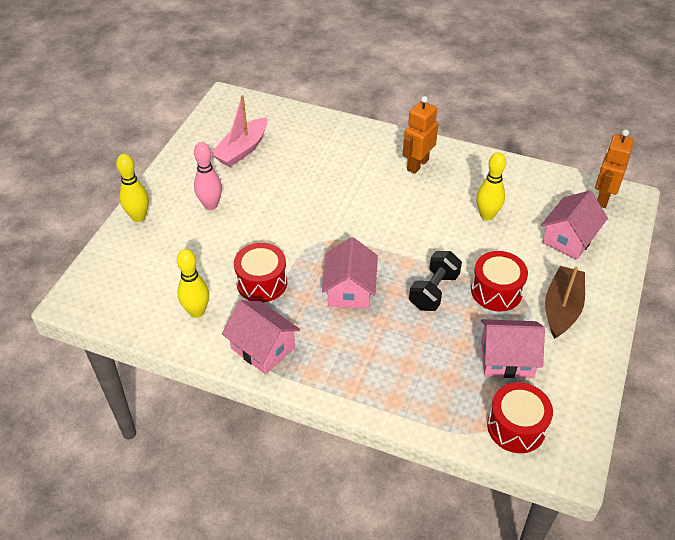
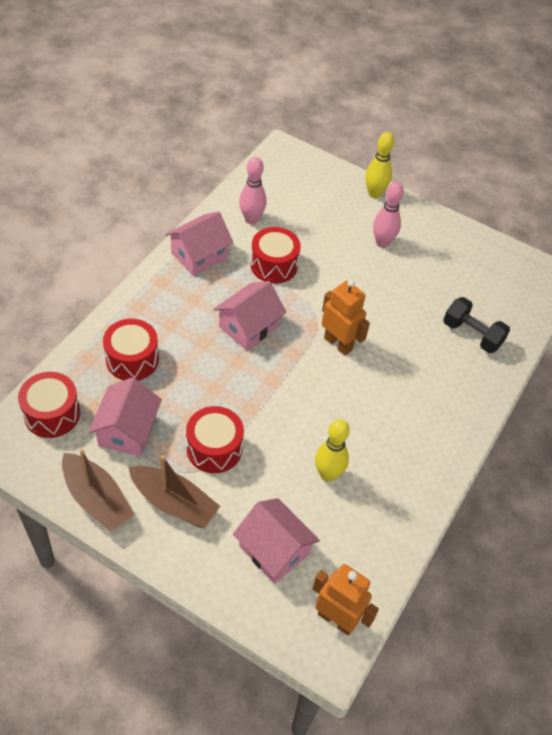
camera: 95 degrees right, 5 degrees up
(197, 311) = (251, 219): yellow bowling pin -> pink bowling pin
(242, 150) = (463, 276): pink boat -> none
(350, 290) = (248, 326): pink house -> pink house turned 60 degrees counterclockwise
(417, 164) = (424, 427): orange robot -> orange robot (338, 343)
(424, 375) = (132, 359): none -> red drum
(434, 291) = (229, 393): black dumbbell -> black dumbbell (472, 335)
(586, 364) = (97, 499): none -> brown boat

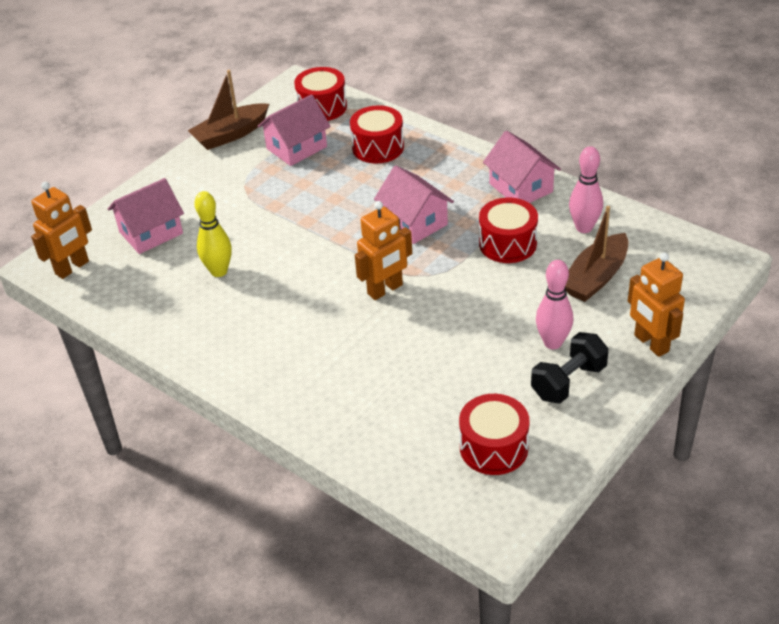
camera: 105 degrees right, 10 degrees down
(127, 430) = (296, 148): pink house -> pink house turned 60 degrees counterclockwise
(174, 503) = (215, 175): brown boat -> brown boat (596, 277)
(214, 448) = (266, 198): red drum -> red drum (493, 447)
(374, 193) = (651, 343): yellow bowling pin -> orange robot
(472, 335) = (389, 414): black dumbbell -> black dumbbell (568, 382)

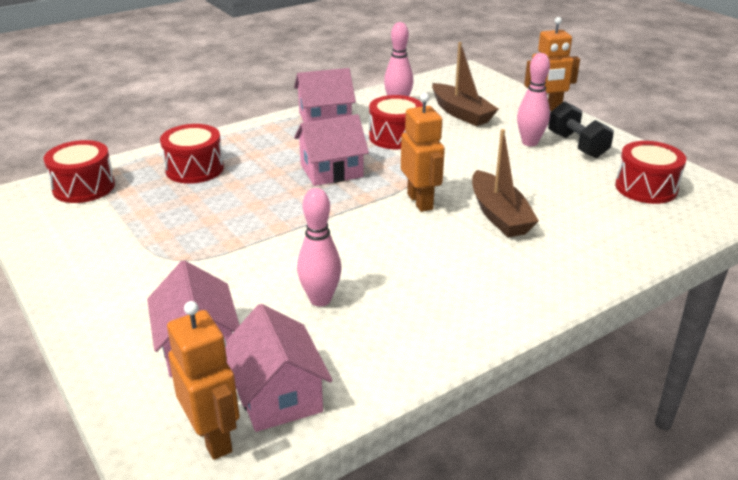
camera: 75 degrees left, 10 degrees down
(219, 271) = (320, 299): yellow bowling pin -> pink bowling pin
(231, 134) = (58, 254): brown boat -> brown boat (499, 215)
(296, 148) = (140, 214): pink house -> pink house (278, 395)

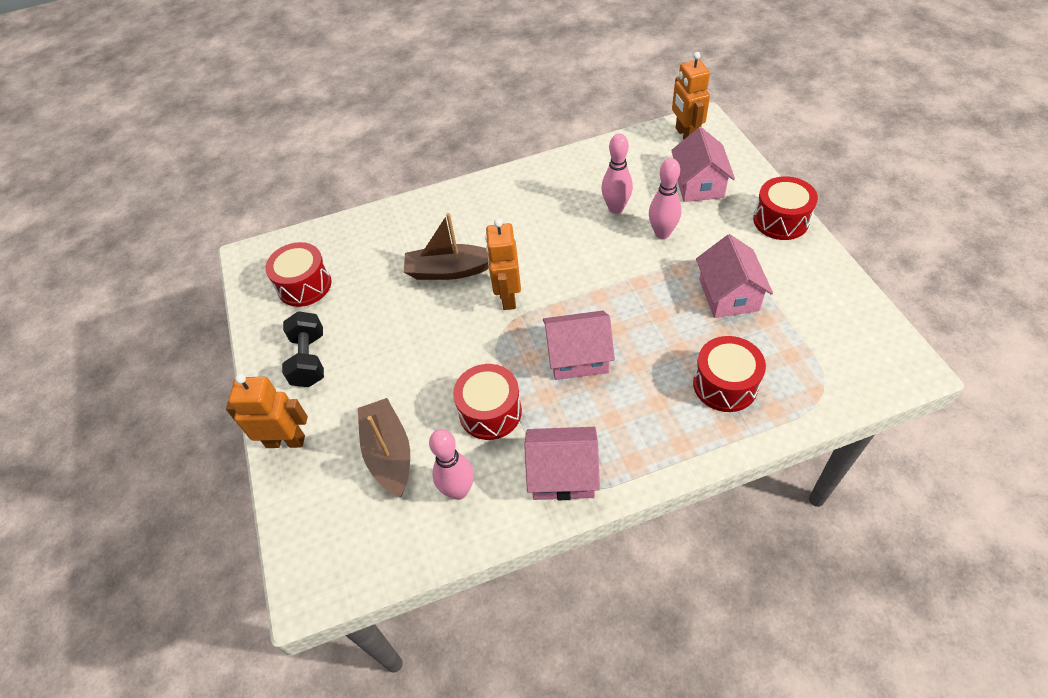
camera: 160 degrees left, 20 degrees up
(84, 187) = (840, 370): red drum -> red drum (780, 220)
(278, 395) = (650, 151): pink house -> pink house (728, 295)
(499, 215) = (450, 270): brown boat -> brown boat turned 90 degrees counterclockwise
(529, 142) = (352, 373): pink bowling pin -> pink bowling pin (662, 233)

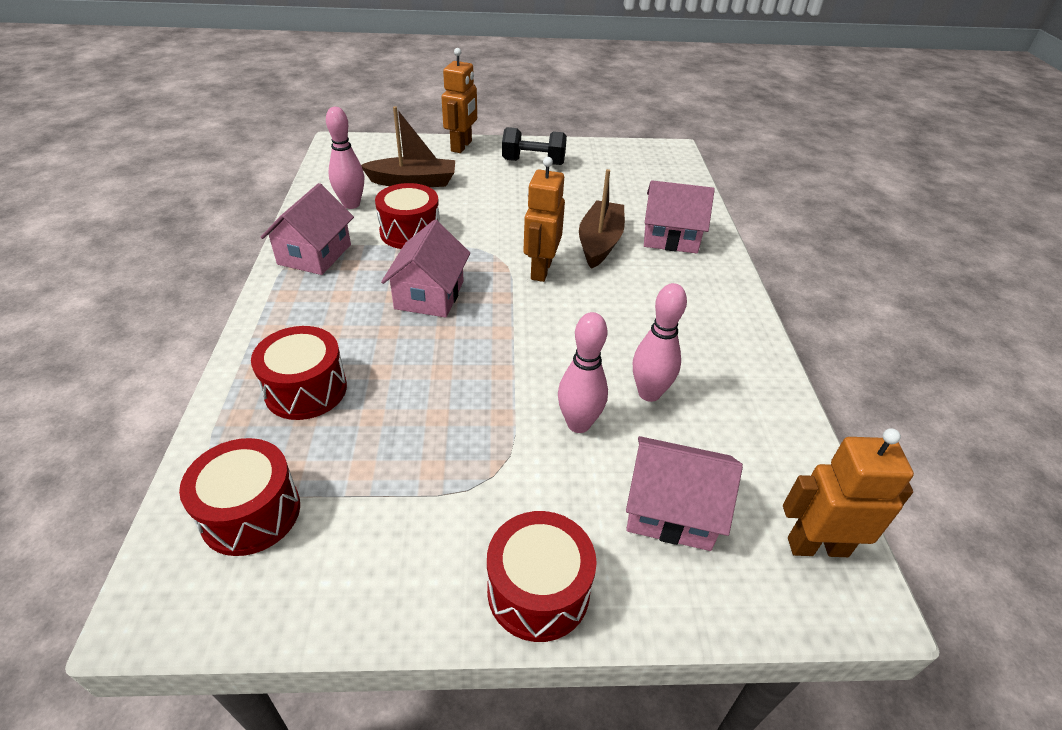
camera: 100 degrees right, 10 degrees down
(304, 285) = (622, 168): red drum -> red drum (251, 513)
(508, 297) = (540, 270): orange robot -> orange robot turned 90 degrees counterclockwise
(728, 295) = (428, 449): pink house -> pink house (670, 237)

